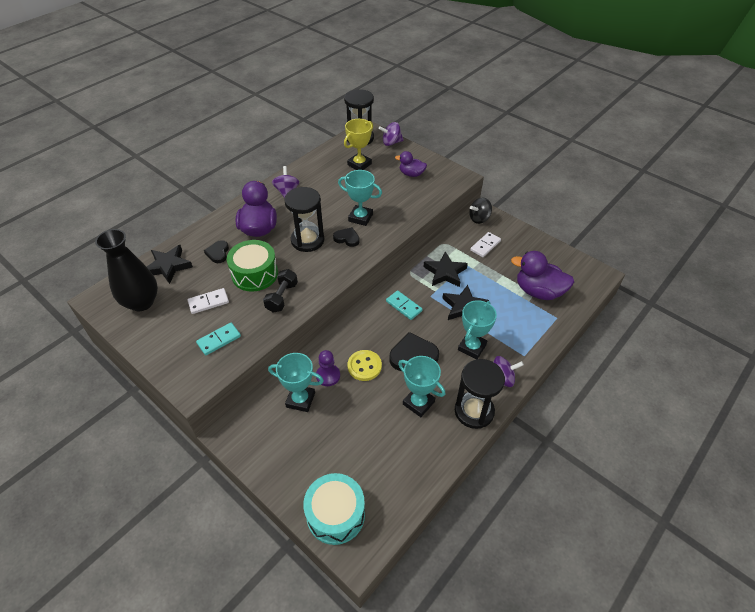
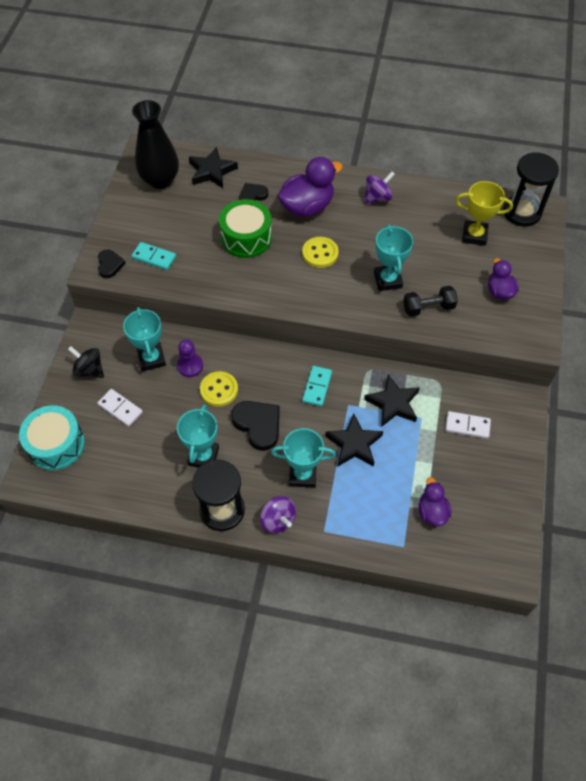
camera: 60 degrees right, 10 degrees up
(208, 302) = (190, 225): white domino -> white domino (120, 408)
(282, 297) = (232, 274): black dumbbell -> black dumbbell (428, 308)
(307, 240) = (320, 253): black hourglass -> yellow button
(347, 238) = (347, 284): black heart -> black heart (110, 265)
(391, 142) = (541, 245): purple spinning top -> none
(479, 218) = (510, 400): black spinning top -> black spinning top (89, 370)
(538, 291) = (432, 511): purple duck -> purple duck, size x0.58

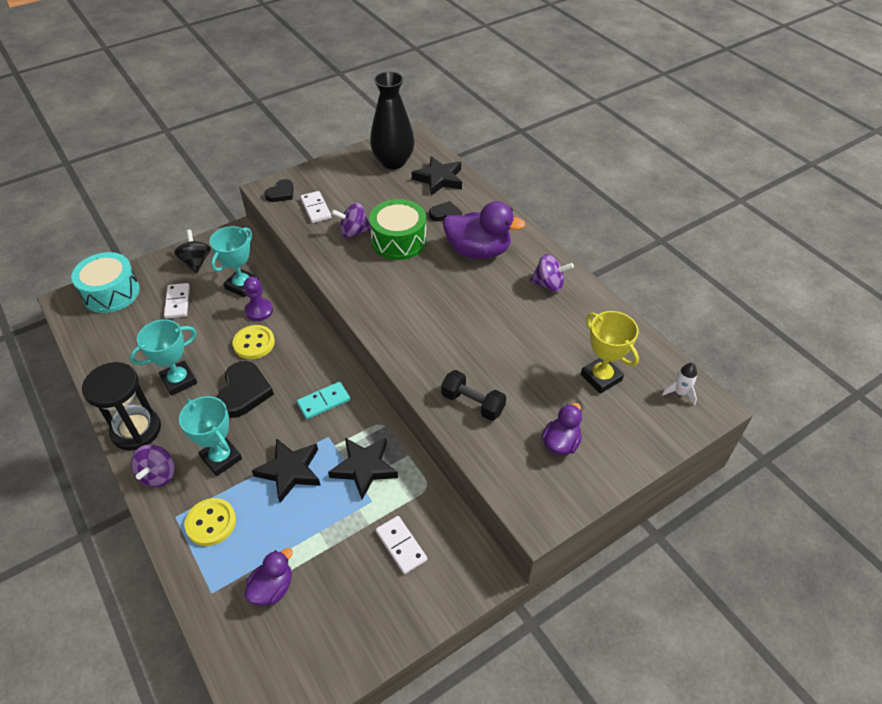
camera: 45 degrees right, 10 degrees down
(154, 257) = (315, 208): turquoise domino -> white domino
(206, 254) = (353, 232): none -> purple spinning top
(320, 253) = (440, 292): yellow button -> yellow button (211, 523)
(387, 280) = (468, 354): turquoise trophy -> none
(522, 212) = (680, 393): black hourglass -> white rocket

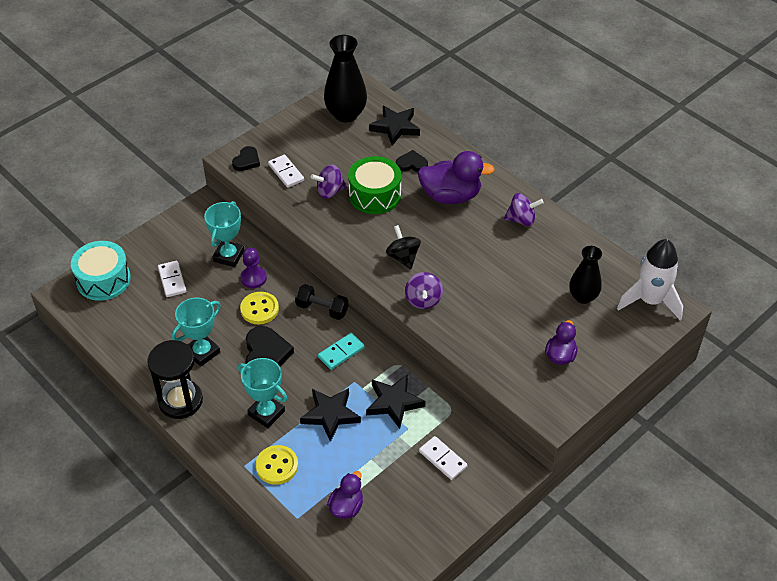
camera: 10 degrees left, 0 degrees up
(158, 475) = (216, 434): purple spinning top -> purple spinning top (423, 300)
(196, 262) = (174, 238): black spinning top -> black spinning top (403, 257)
(472, 403) = (480, 333): black dumbbell -> black dumbbell (322, 309)
(601, 377) = (583, 297): yellow trophy -> black vase
(680, 393) = (650, 301): white rocket -> white rocket, size x2.24

